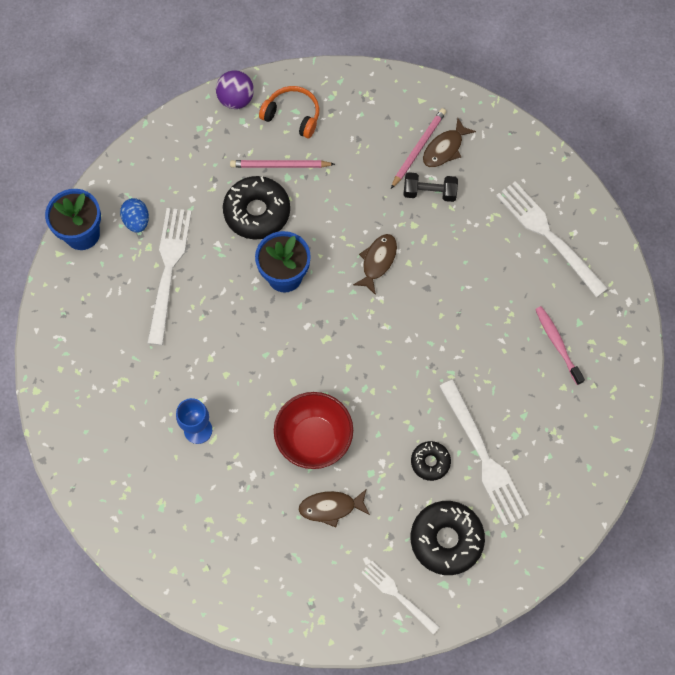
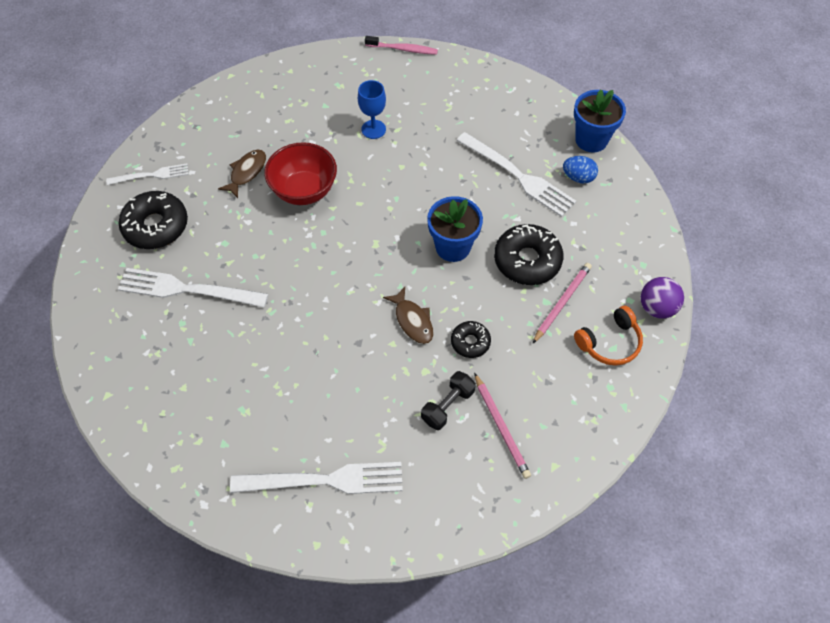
camera: 125 degrees right, 10 degrees down
(430, 462) = (218, 252): black donut -> black donut (470, 342)
(445, 148) = (484, 451): brown fish -> none
(557, 344) = (222, 410): pink toothbrush -> pink toothbrush (403, 49)

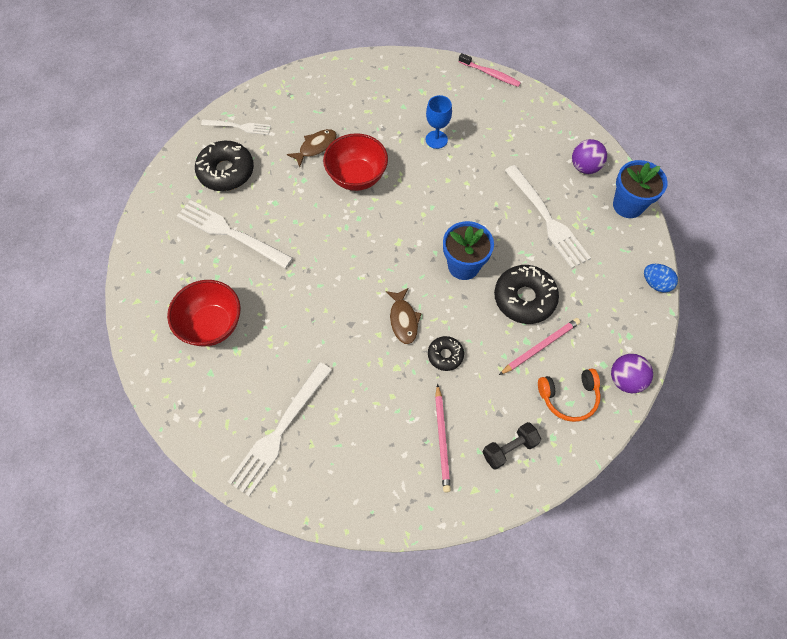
camera: 20 degrees right, 5 degrees up
(205, 393) = (212, 325): none -> red bowl
(326, 480) = (279, 432): white fork -> white fork turned 105 degrees clockwise
(447, 405) = (404, 404): black dumbbell -> black dumbbell (509, 448)
(534, 115) = (584, 167): none -> purple ball
(578, 177) = (601, 237): blue egg -> blue egg (655, 283)

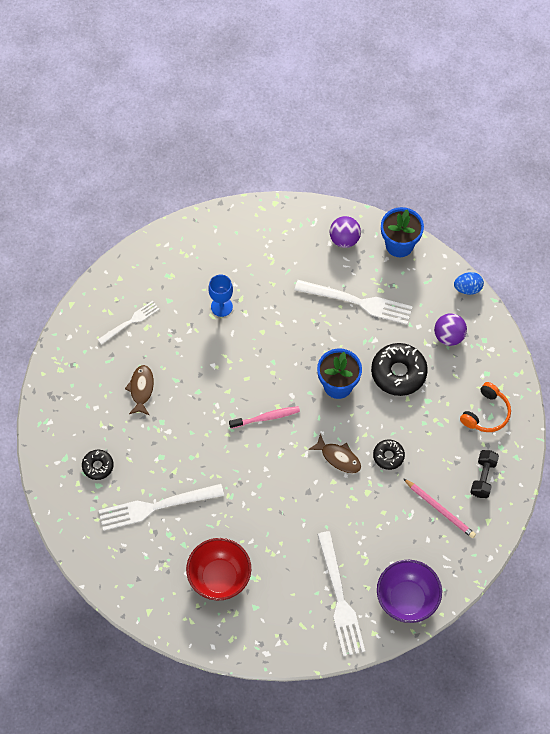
camera: 45 degrees left, 0 degrees up
(226, 171) = (98, 466): black donut -> black donut, size x0.55
(239, 127) = (65, 424): white fork -> white fork (131, 321)
(331, 488) = (407, 599): none -> purple bowl
(357, 177) = (197, 386): red bowl -> none
(490, 74) = (204, 218): pink toothbrush -> pink toothbrush (266, 417)
(540, 346) = (439, 396): pink pencil -> none
(625, 380) = (508, 371): purple ball -> purple ball (449, 336)

